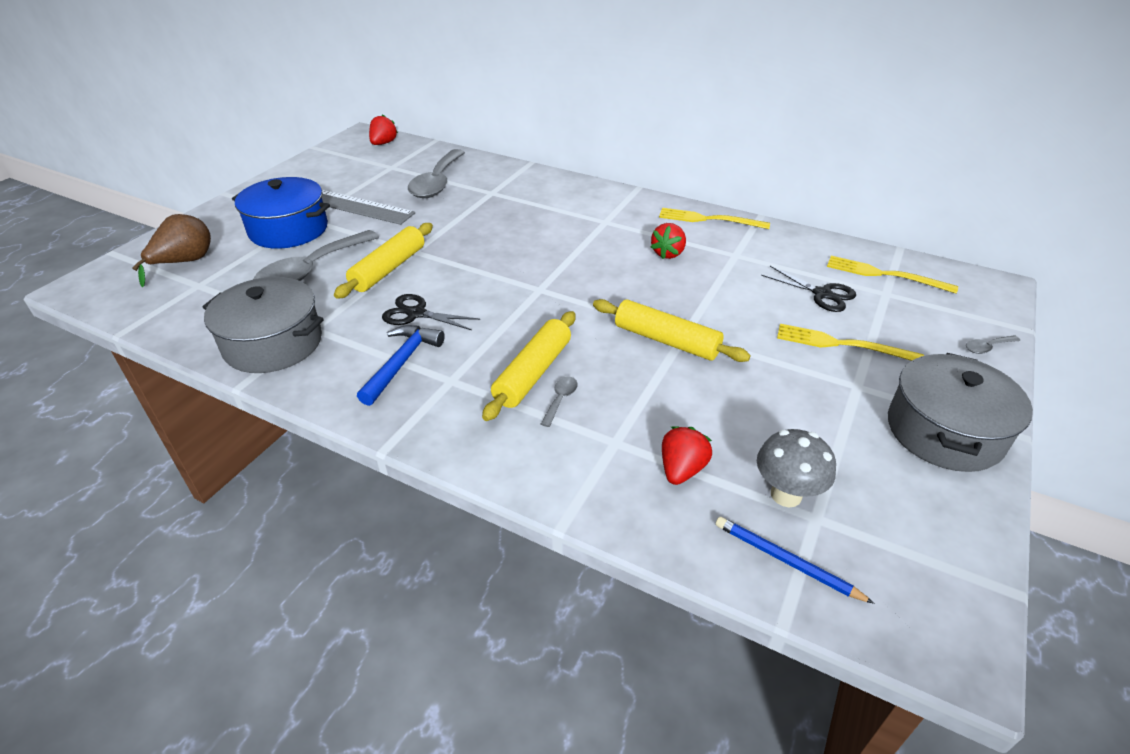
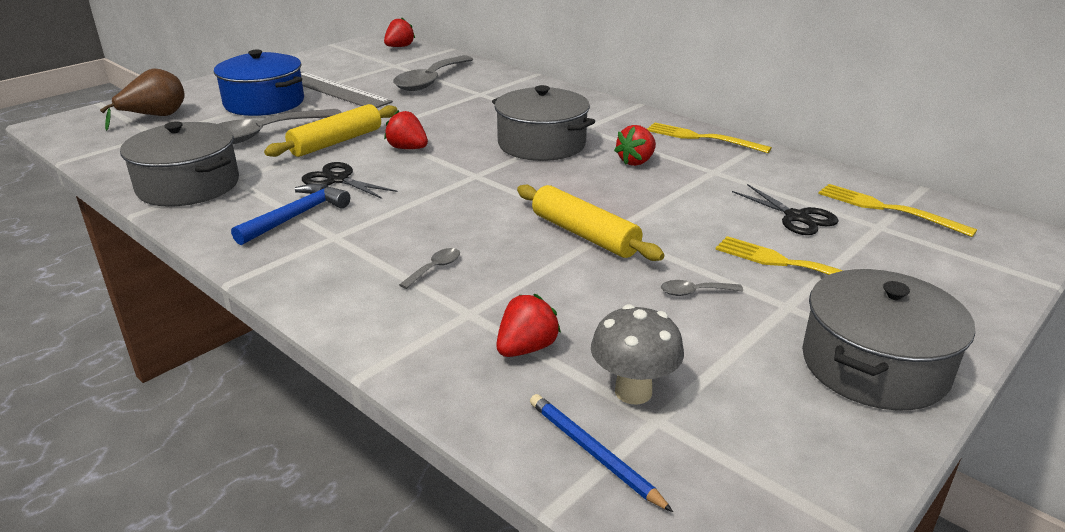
camera: 15 degrees right, 10 degrees down
(460, 267) = (407, 148): none -> red strawberry
(532, 373) = (421, 242): yellow rolling pin -> none
(578, 245) = (542, 144): none -> grey pot
(987, 347) = (984, 293): grey spoon -> grey spoon (694, 292)

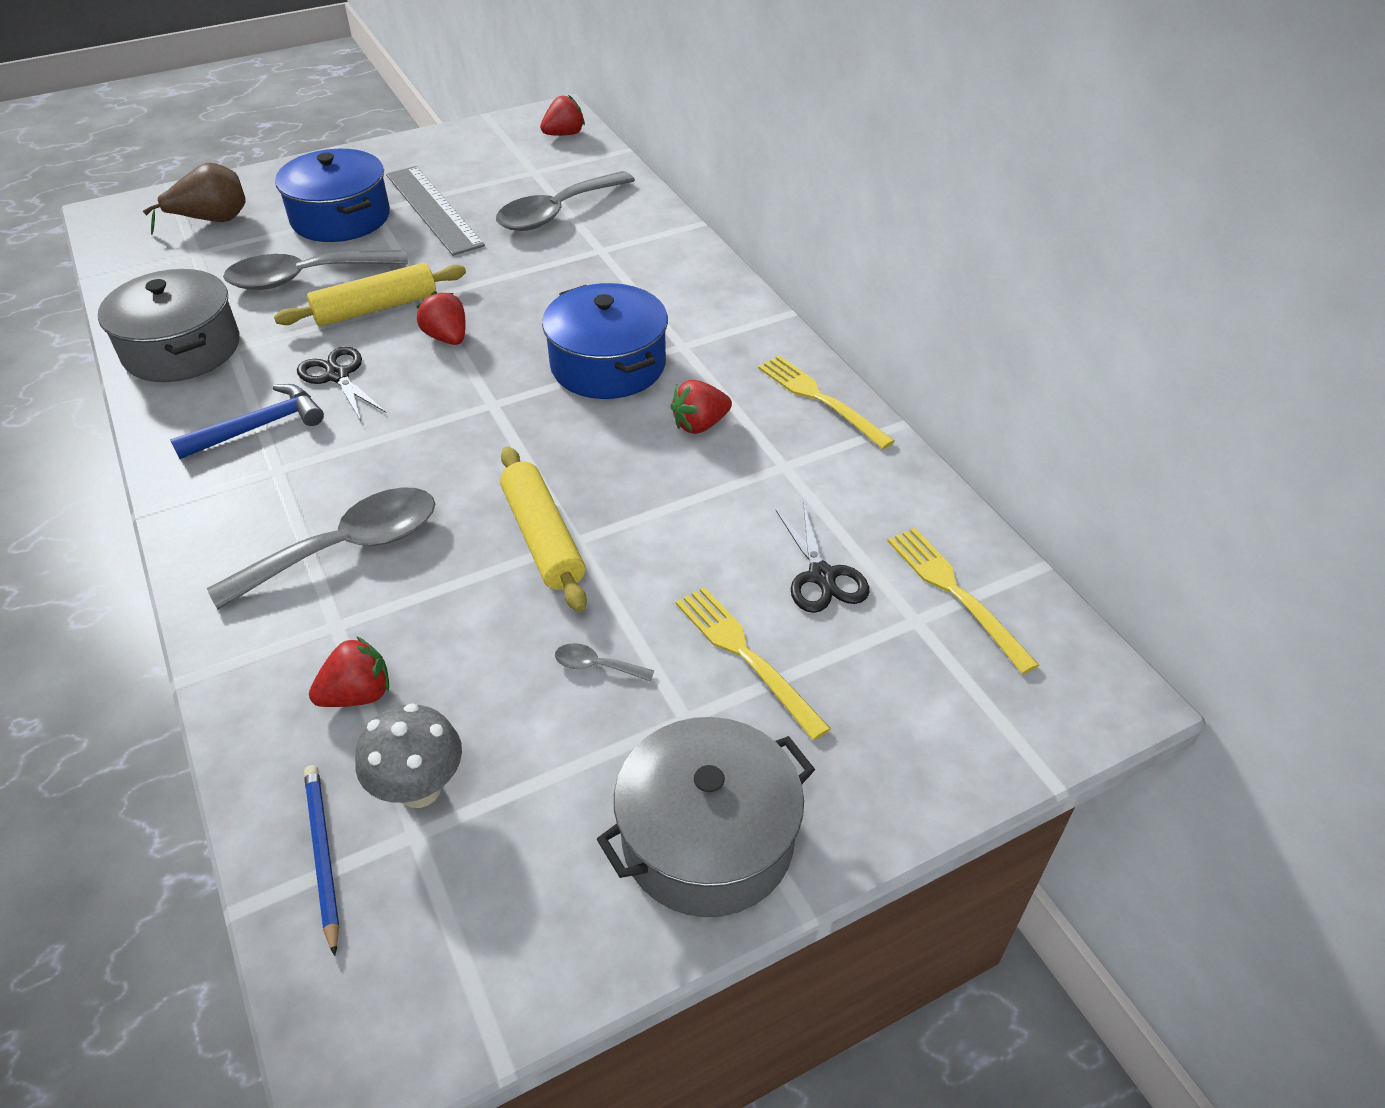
camera: 20 degrees right, 15 degrees up
(435, 268) = (346, 548): grey spoon -> grey spoon, size x2.50
(542, 144) = (608, 365): grey pot -> blue pot

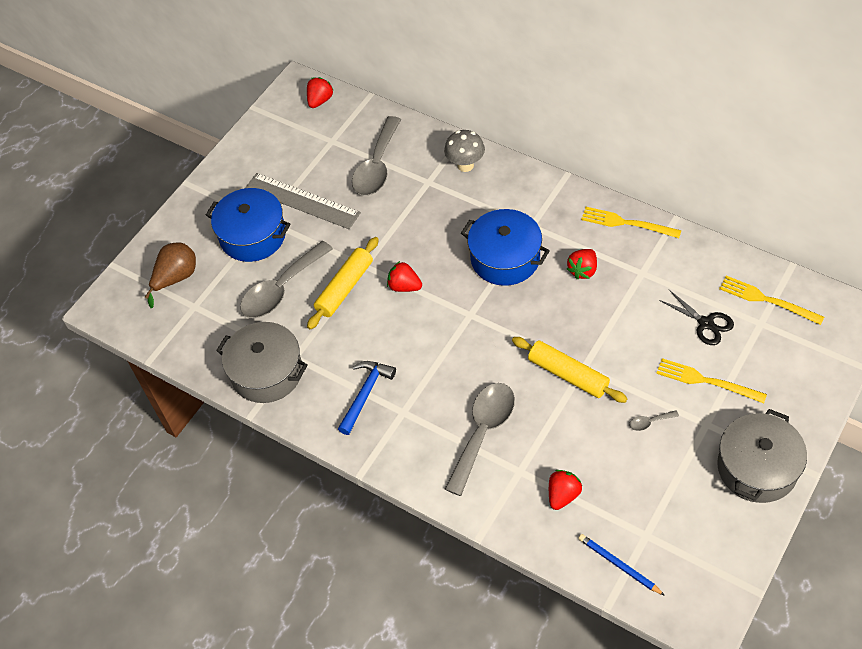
camera: 25 degrees left, 10 degrees up
(337, 376) = (372, 342): black scissors -> none
(420, 789) = (630, 517): grey mushroom -> grey mushroom (465, 165)

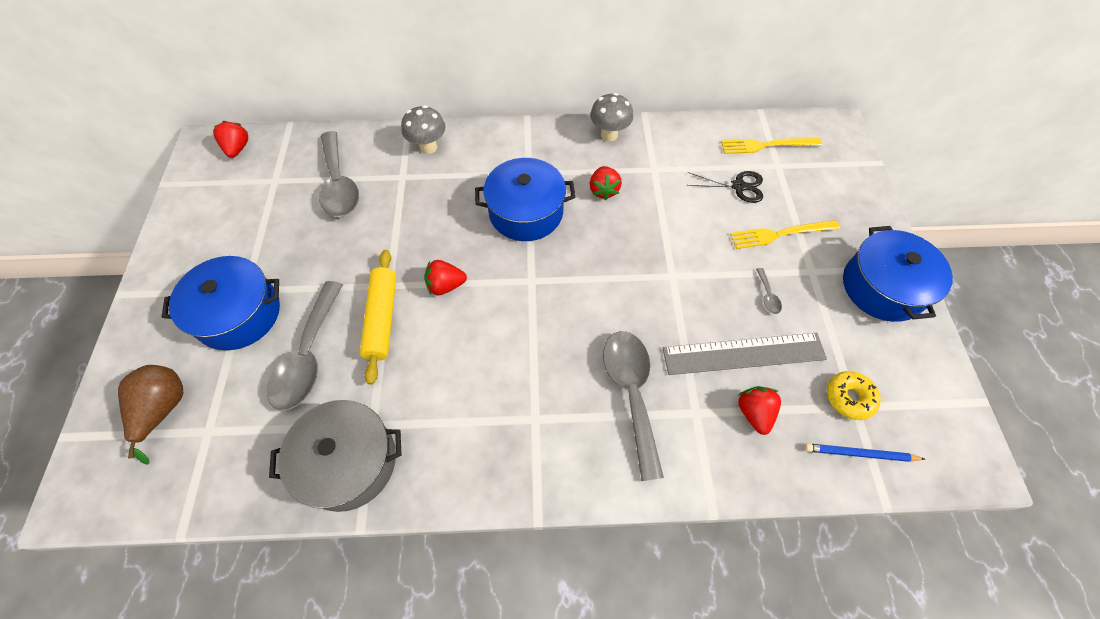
camera: 40 degrees left, 5 degrees up
(302, 201) = (276, 252): grey ruler -> grey ruler (743, 353)
(365, 394) = (481, 422): blue hammer -> none
(568, 375) = (664, 290): yellow rolling pin -> none
(627, 223) = (609, 135): yellow fork -> grey mushroom
(646, 527) = (849, 398): none -> yellow donut
(649, 422) = (767, 296): grey spoon -> grey spoon turned 45 degrees counterclockwise
(757, 468) = (882, 287): grey pot -> blue pot

